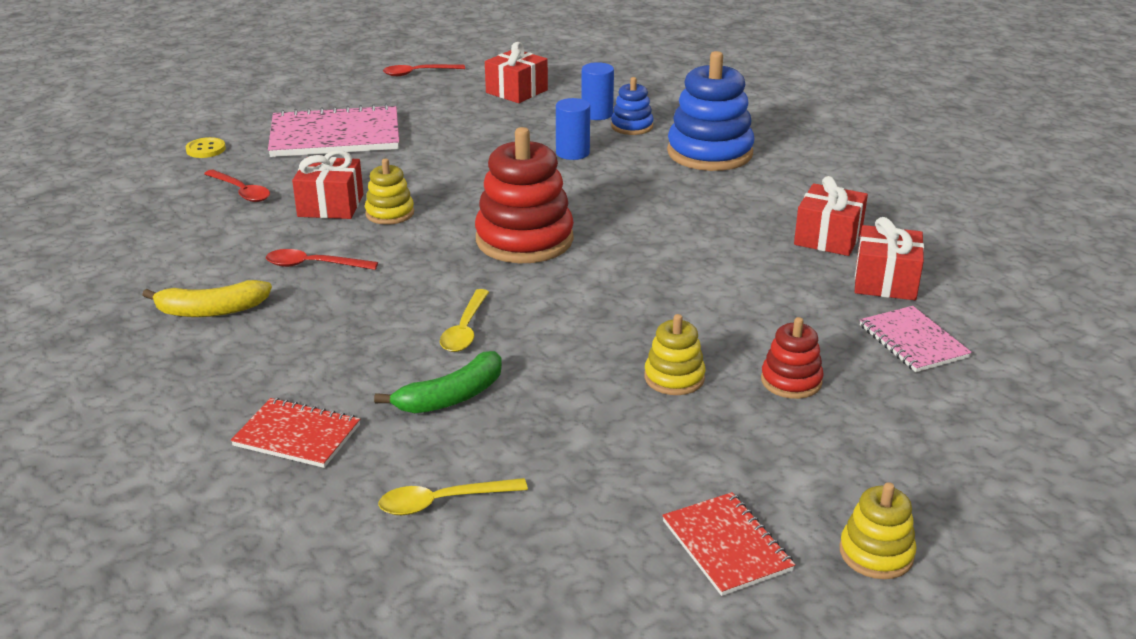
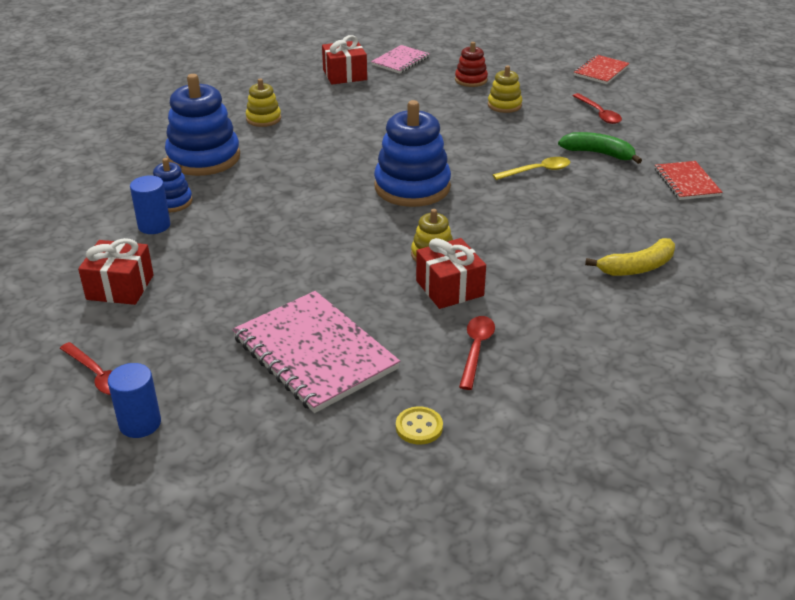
camera: 120 degrees left, 5 degrees up
(211, 310) = (637, 267): yellow banana -> yellow banana turned 105 degrees clockwise
(314, 265) = (538, 254): red spoon -> red spoon (599, 113)
(443, 502) = (667, 130): yellow spoon -> none
(524, 240) = (412, 187): red stacking toy -> blue stacking toy
(572, 153) = (249, 212): blue cylinder -> blue cylinder (140, 423)
(828, 238) = (306, 96): red gift -> none
(876, 553) = (564, 47): yellow stacking toy -> yellow stacking toy (263, 119)

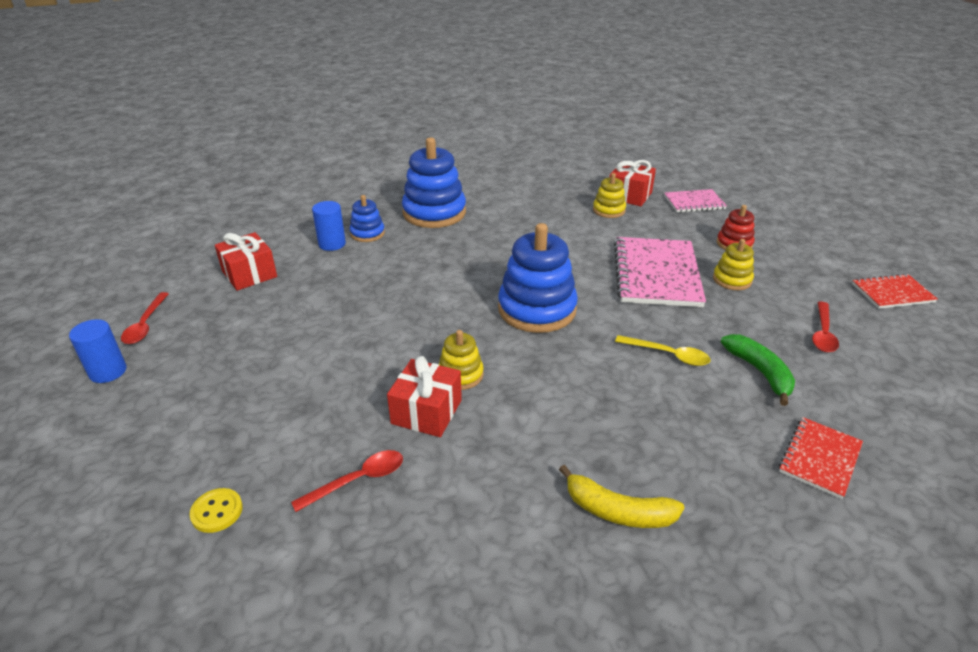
camera: 45 degrees right, 0 degrees up
(263, 119) = (517, 203): yellow stacking toy -> yellow stacking toy (609, 210)
(314, 353) = (261, 396): pink notebook -> pink notebook (656, 274)

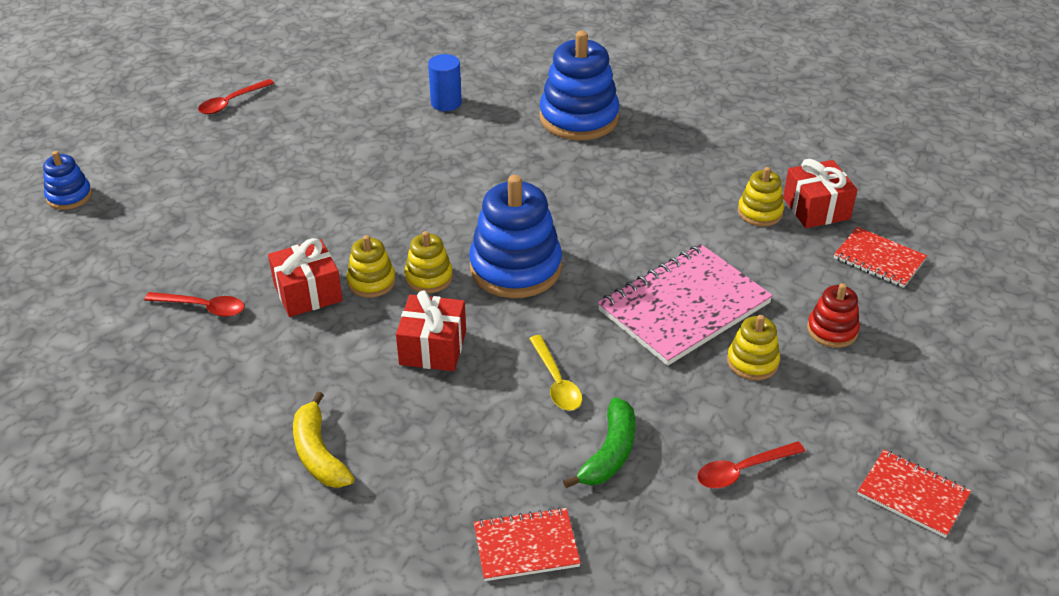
camera: 45 degrees right, 5 degrees up
(108, 372) = (169, 127): blue cylinder -> none
(217, 511) = (110, 268): yellow button -> none
(249, 274) = (348, 97): red gift -> red gift (433, 348)
(367, 233) = (489, 108): blue stacking toy -> blue stacking toy (69, 196)
(494, 348) = (429, 277): none -> yellow stacking toy
(694, 202) = (879, 259): pink notebook -> red notebook

